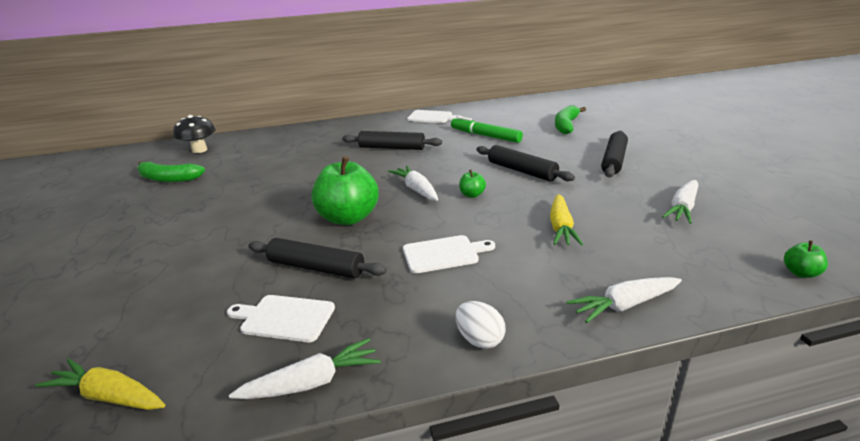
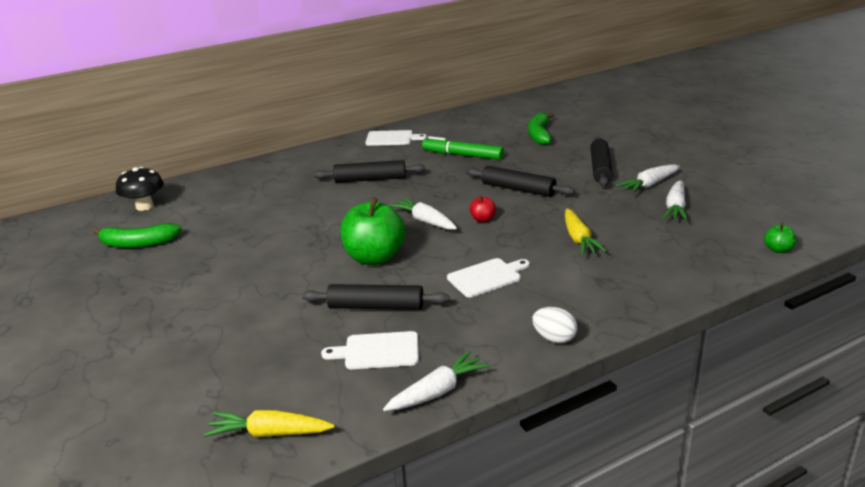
camera: 15 degrees left, 0 degrees up
(472, 195) = (483, 219): green apple -> red apple
(624, 305) = (655, 295): white carrot -> white carrot (649, 185)

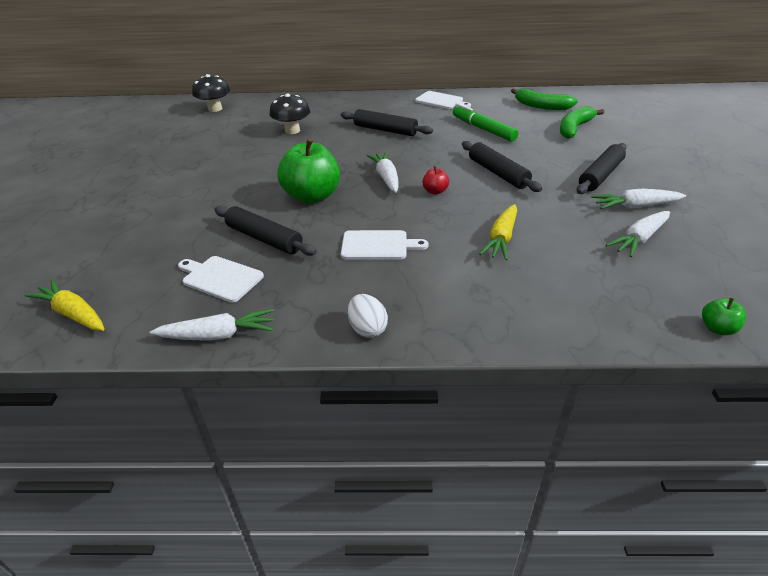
camera: 30 degrees right, 10 degrees up
(138, 244) = (179, 134): green banana -> green banana (541, 106)
(271, 205) = (292, 131): none -> black mushroom

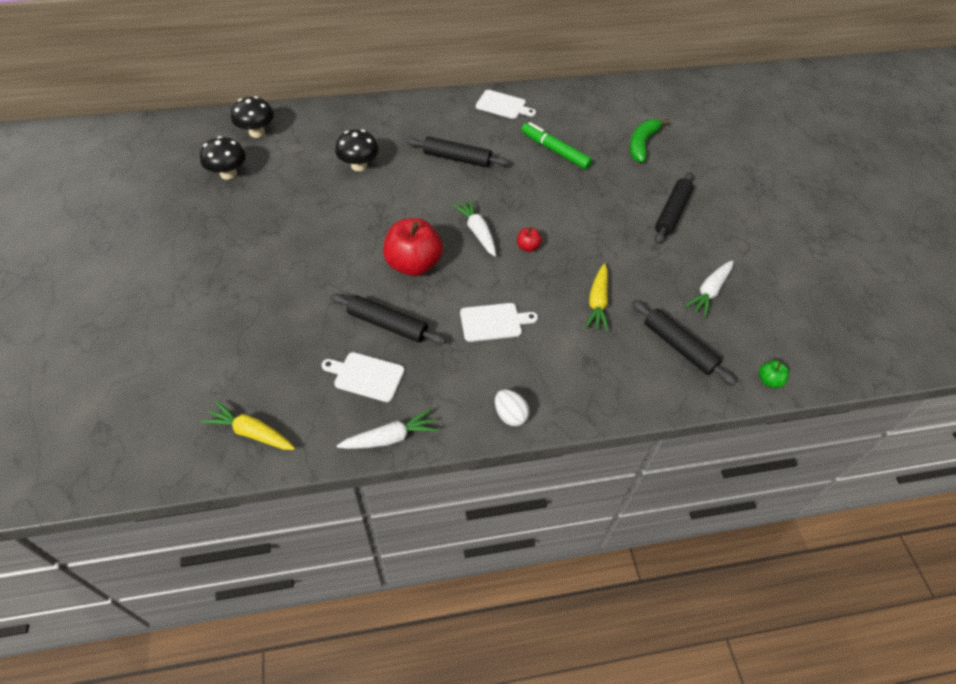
camera: 15 degrees left, 15 degrees up
(176, 131) = (228, 174): none -> black mushroom
(312, 196) = (413, 264): green apple -> red apple
(498, 173) = (580, 217): black rolling pin -> black rolling pin (679, 347)
(541, 106) = (606, 109): green banana -> none
(635, 206) = (704, 252): white carrot -> none

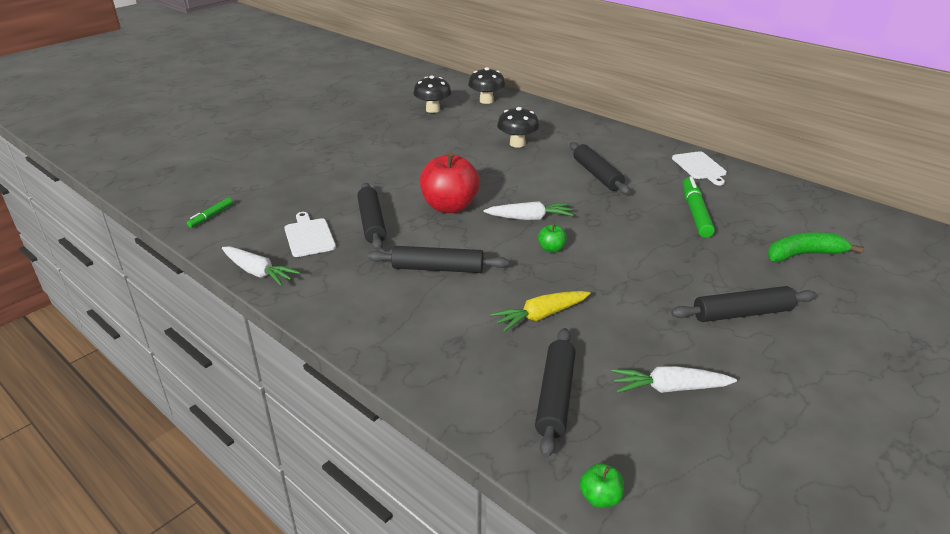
camera: 55 degrees right, 20 degrees down
(251, 432) = (211, 216): yellow carrot -> green marker
(477, 232) = (529, 218): white carrot -> white carrot turned 60 degrees clockwise
(493, 322) = (438, 268): white cutting board -> black rolling pin
(510, 415) = (341, 321): white egg -> none
(528, 247) = (551, 249): red apple -> green apple

